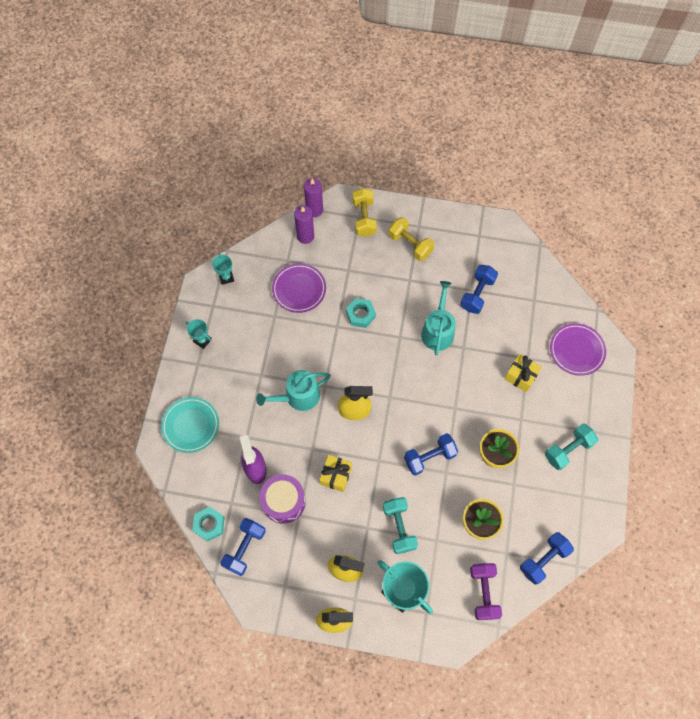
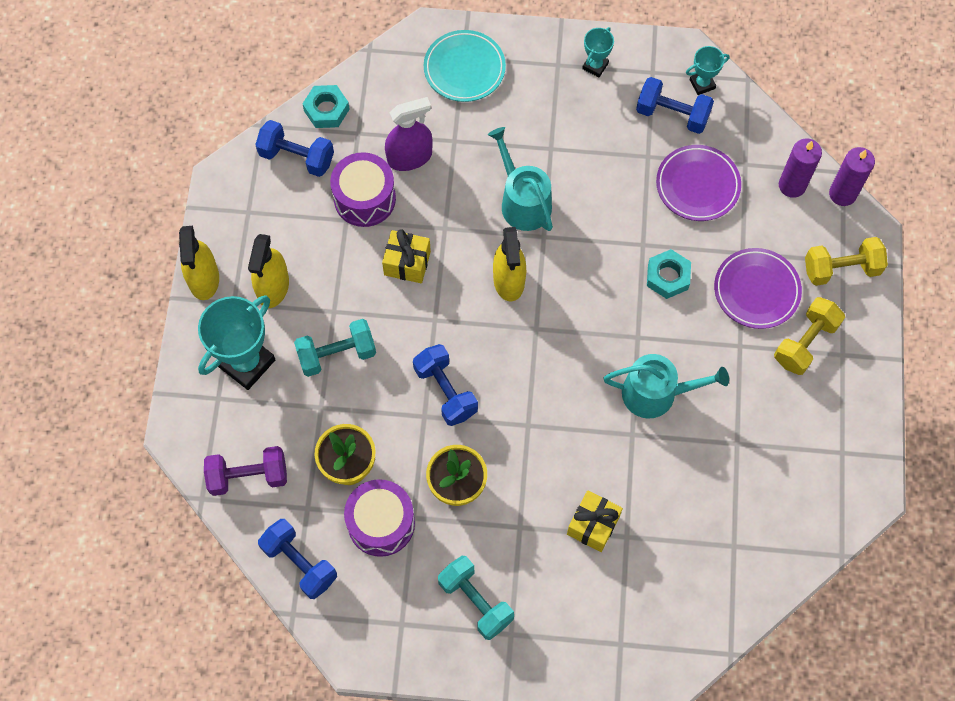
camera: 85 degrees right, 0 degrees up
(477, 294) = (731, 452): blue dumbbell -> blue dumbbell (672, 114)
(517, 505) = (381, 523): none -> purple drum
(576, 350) = (650, 617): purple plate -> purple plate (756, 290)

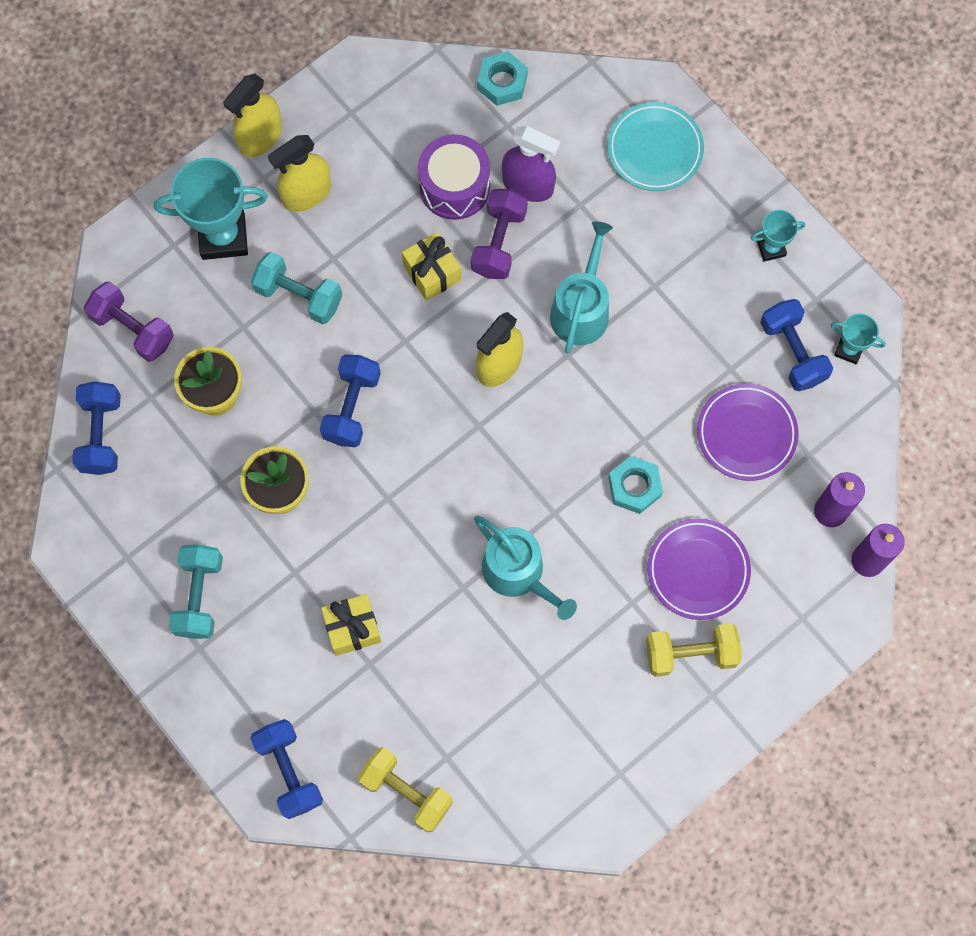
camera: 45 degrees right, 5 degrees up
(297, 157) = (436, 101): blue dumbbell -> blue dumbbell (289, 771)
(381, 523) = (193, 464): purple drum -> none
(429, 207) = (499, 242): none -> purple dumbbell
(841, 269) = (793, 623): yellow dumbbell -> yellow dumbbell (406, 792)

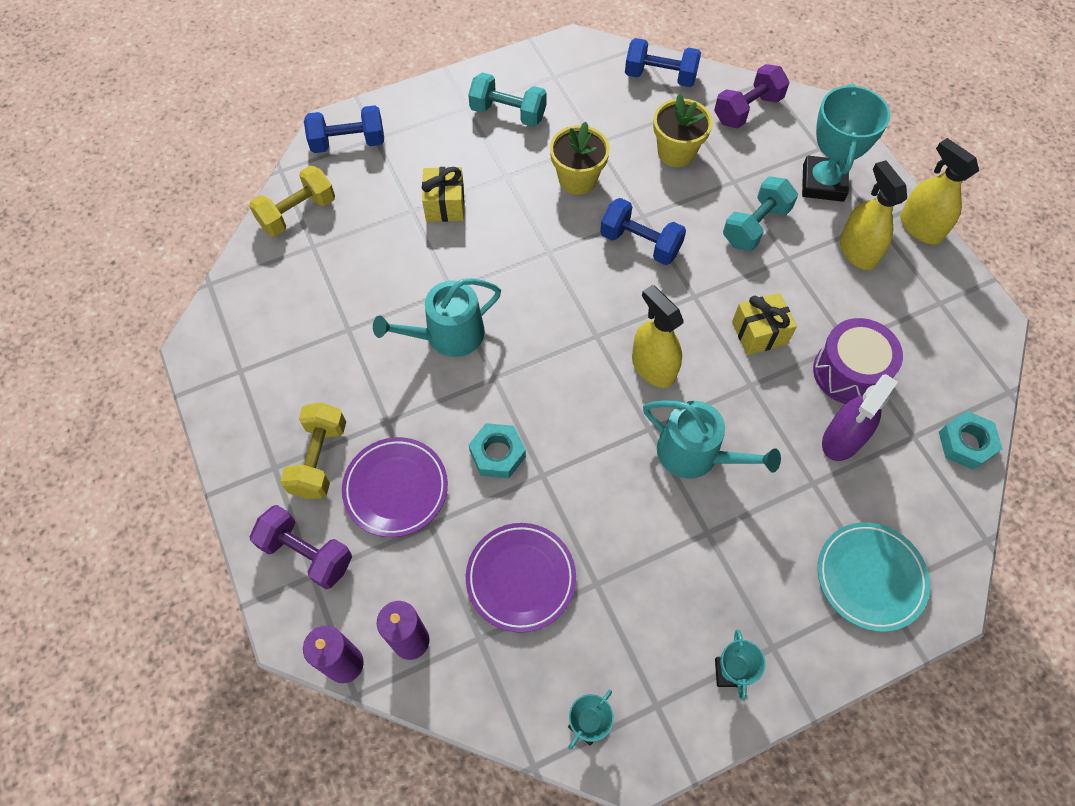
camera: 105 degrees right, 10 degrees down
(499, 242) = (782, 397): purple dumbbell -> purple dumbbell (307, 553)
(792, 352) = (599, 657): blue dumbbell -> none

